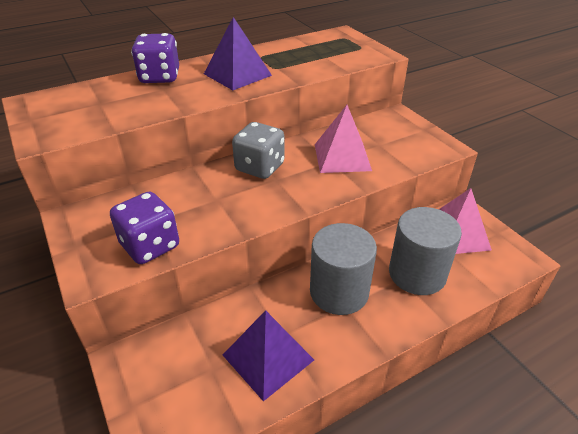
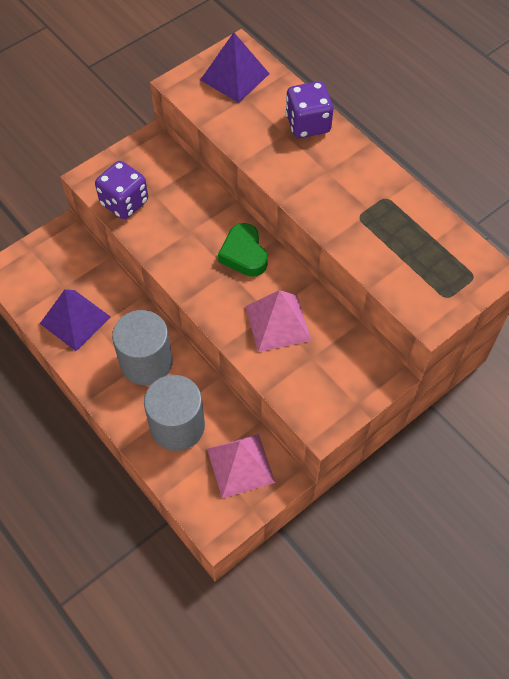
camera: 80 degrees right, 20 degrees up
(237, 74) = (331, 186): purple pyramid -> purple pyramid (234, 76)
(260, 167) = (244, 254): grey dice -> green heart

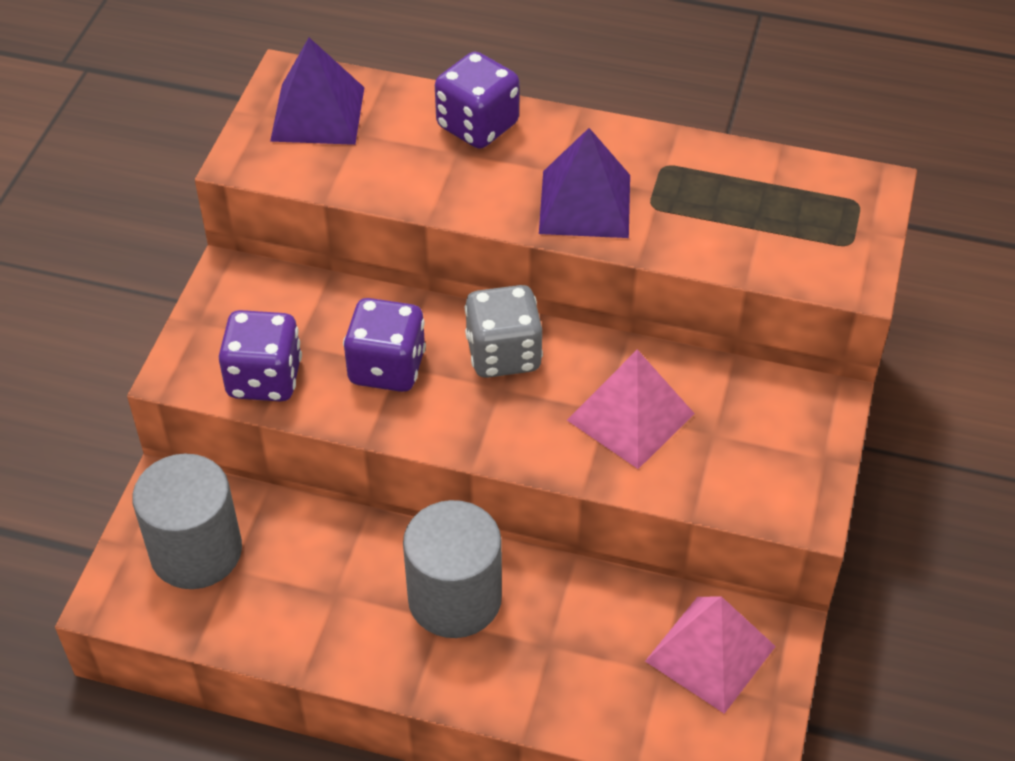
camera: 35 degrees left, 10 degrees down
(75, 320) = (293, 604): purple pyramid -> purple pyramid (585, 204)
(177, 426) = (577, 657): grey cylinder -> grey cylinder (196, 551)
(183, 229) = (387, 367): none -> purple dice
(244, 254) = (503, 354): green heart -> grey dice

